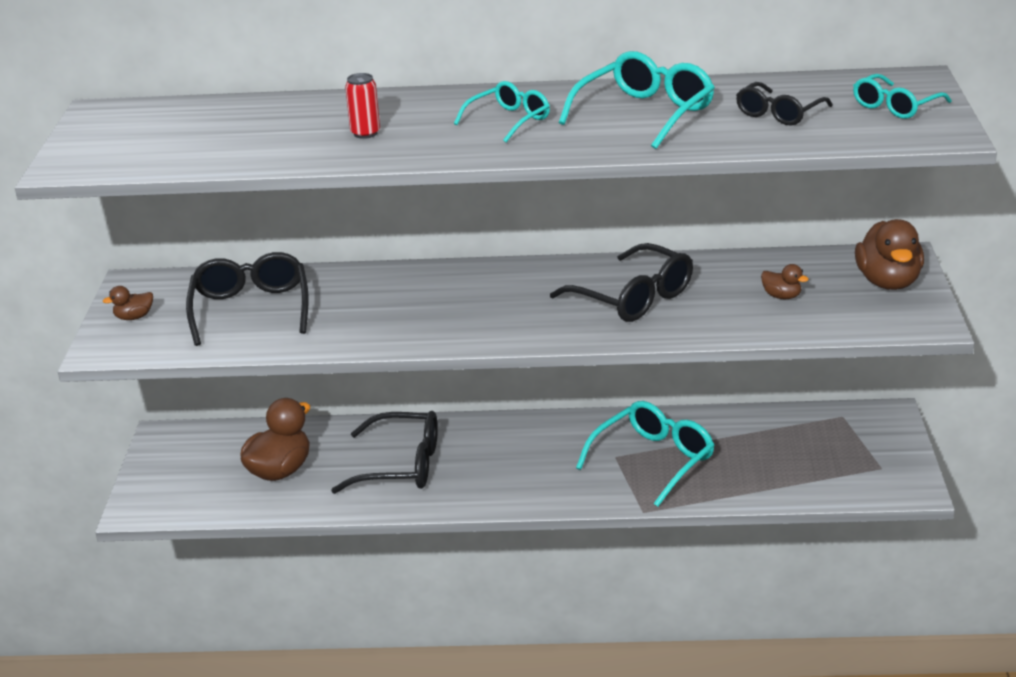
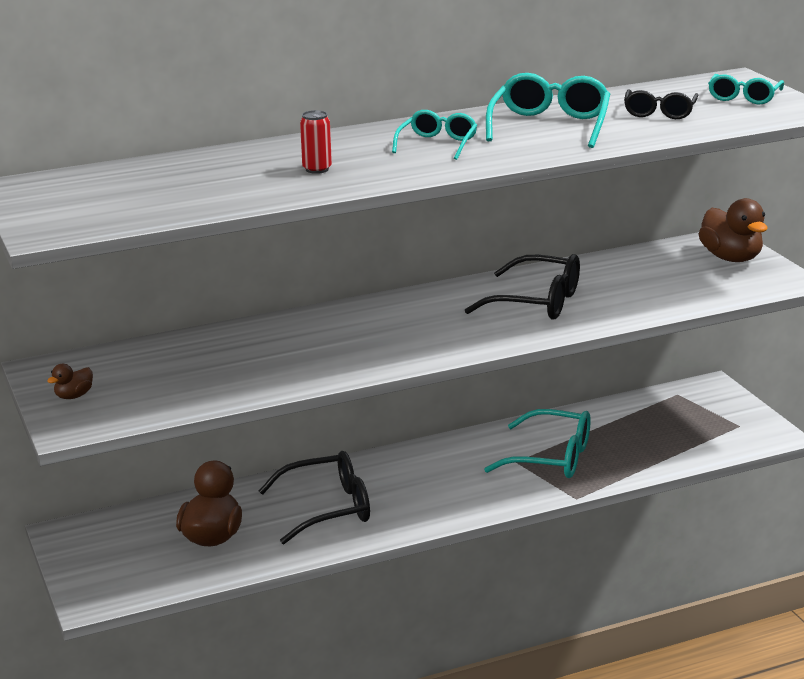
camera: 25 degrees left, 5 degrees down
(251, 309) = (189, 369): black glasses -> none
(653, 461) = (551, 458): turquoise glasses -> turquoise glasses turned 90 degrees clockwise
(782, 296) = (658, 281): brown duck -> none

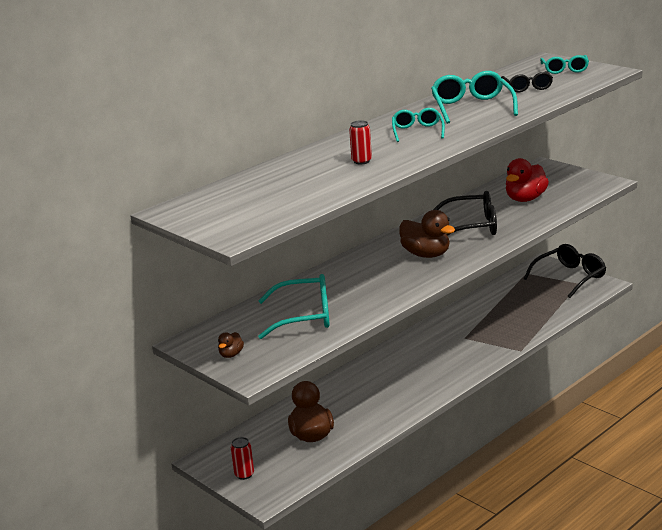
camera: 20 degrees left, 0 degrees up
(92, 564) = (244, 474): none -> red can
(328, 508) = (371, 397): black glasses -> black glasses (570, 277)
(551, 458) = (484, 330): turquoise glasses -> turquoise glasses (304, 316)
(649, 280) = (525, 199): none -> red duck
(731, 258) = (559, 176): brown duck -> brown duck (426, 254)

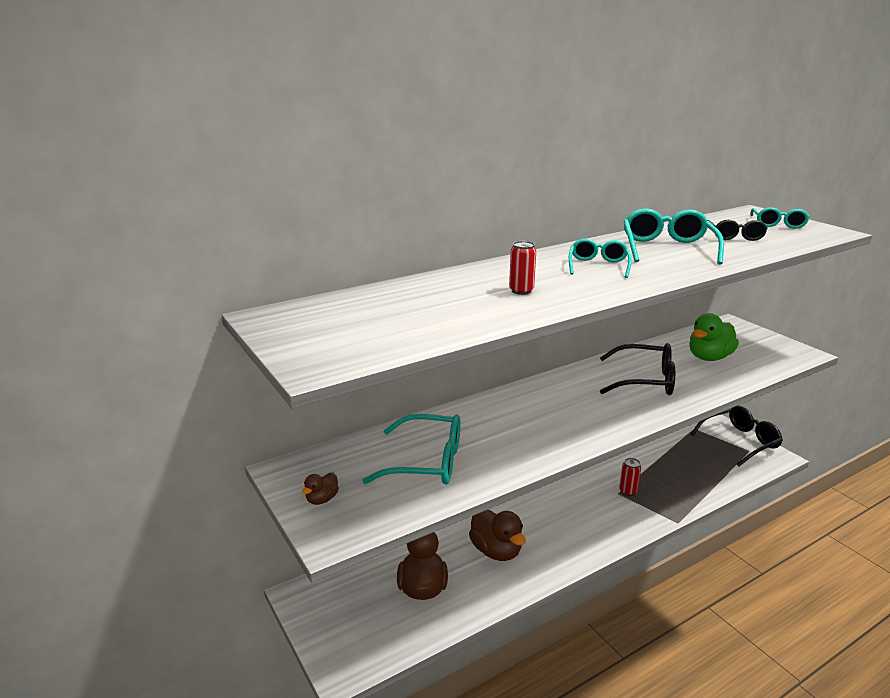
camera: 10 degrees right, 0 degrees up
(244, 474) = (331, 627): red can -> red can (628, 491)
(426, 254) = (587, 406): brown duck -> brown duck (496, 551)
(525, 199) = (709, 357): red duck -> green duck

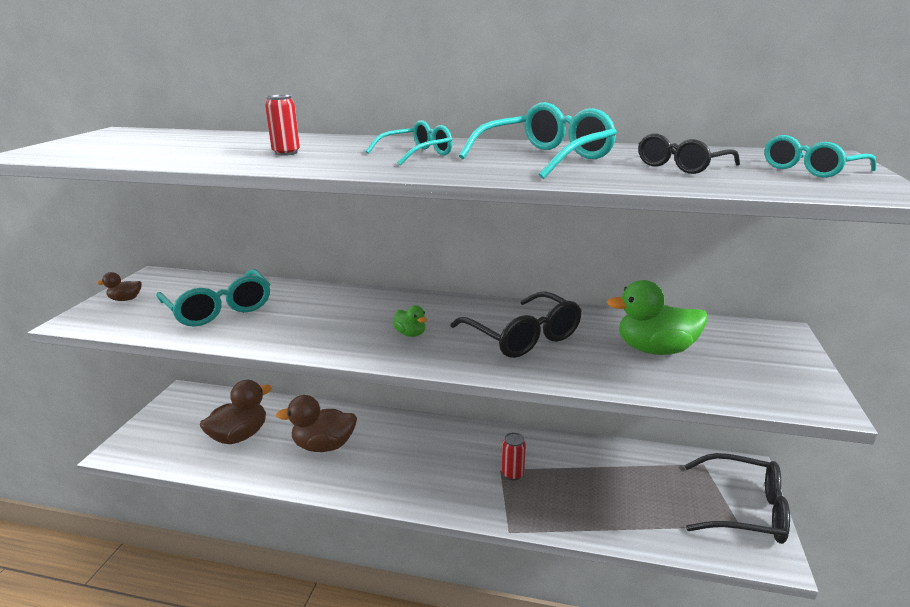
camera: 45 degrees right, 0 degrees up
(496, 551) = (324, 445): brown duck -> brown duck turned 75 degrees clockwise
(590, 410) = (410, 334): none -> green duck

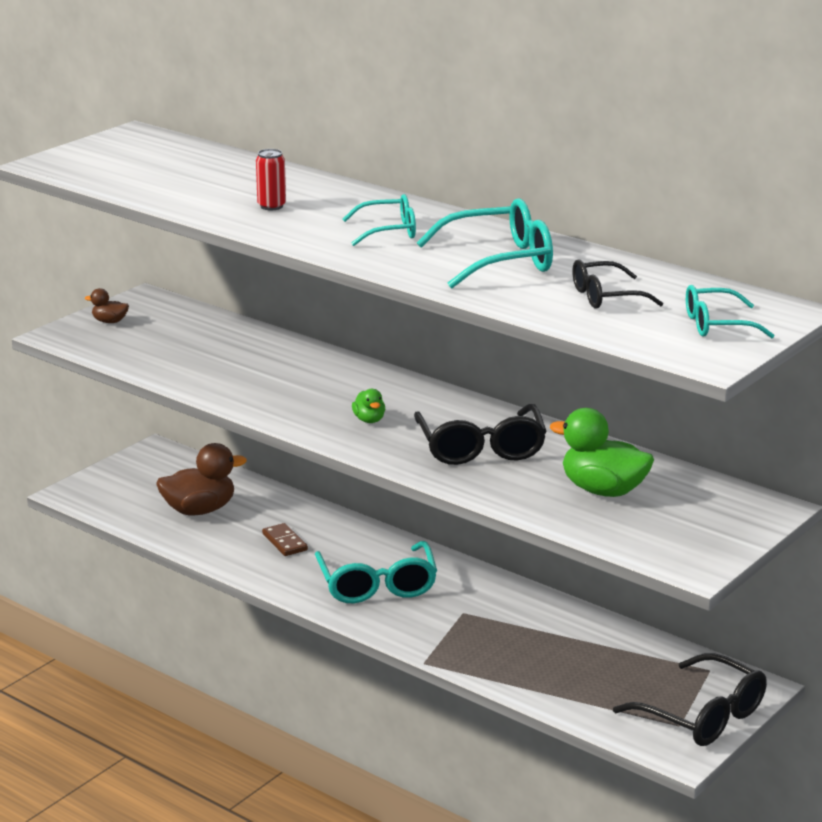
camera: 25 degrees right, 0 degrees up
(219, 309) = (197, 352): turquoise glasses -> turquoise glasses (377, 585)
(324, 445) = (285, 542): brown duck -> brown domino
(512, 474) = (473, 620): red can -> none

